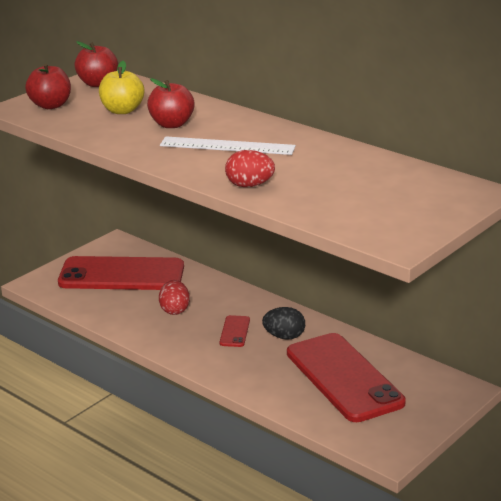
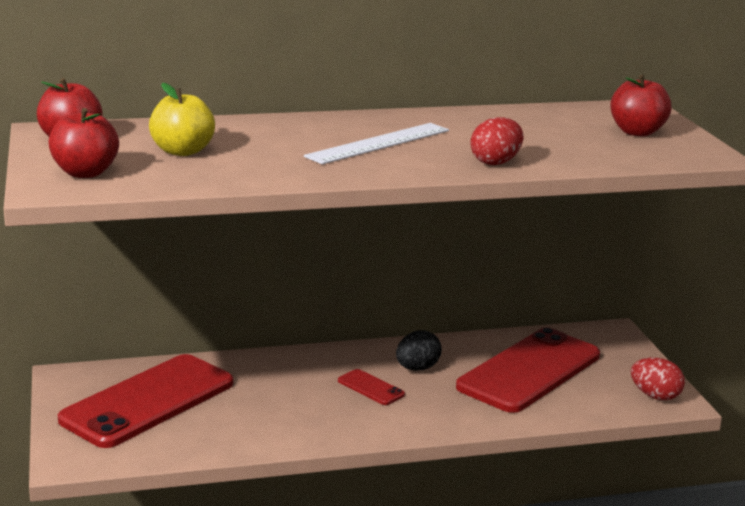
camera: 55 degrees left, 5 degrees down
(171, 124) = (272, 145): red apple -> red apple (637, 132)
(174, 310) = (277, 401): red egg -> red egg (655, 396)
(344, 377) = (529, 371): red phone -> red phone turned 60 degrees counterclockwise

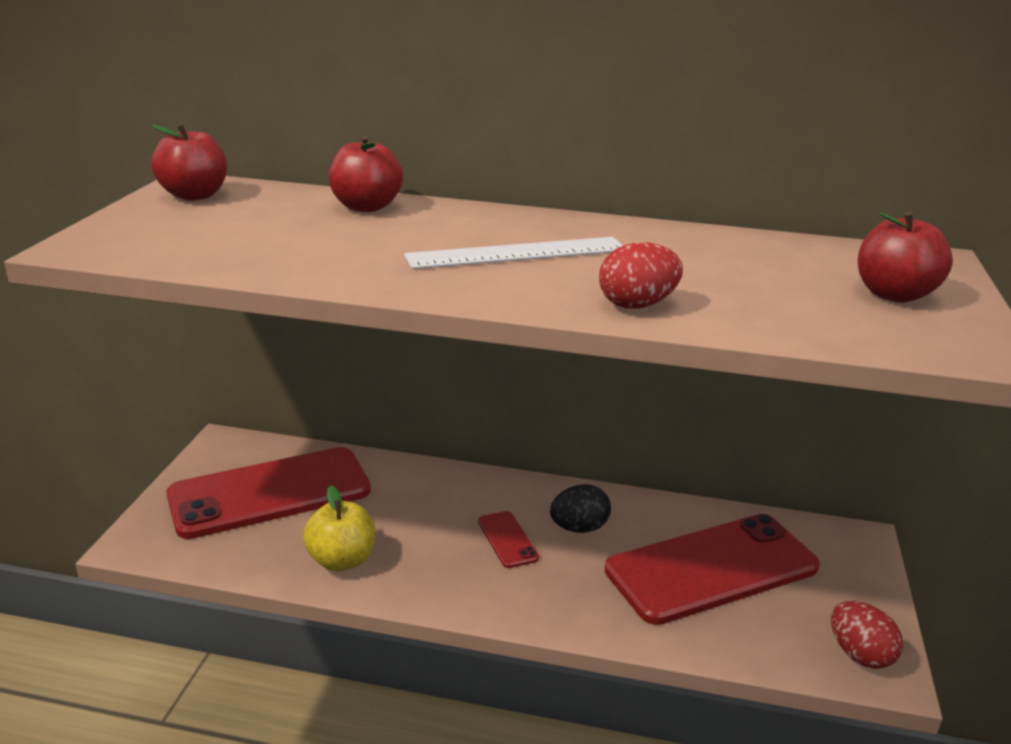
camera: 25 degrees right, 5 degrees up
(85, 173) = (145, 235): red apple -> red apple (366, 207)
(182, 151) = (282, 227): yellow apple -> yellow apple (341, 560)

